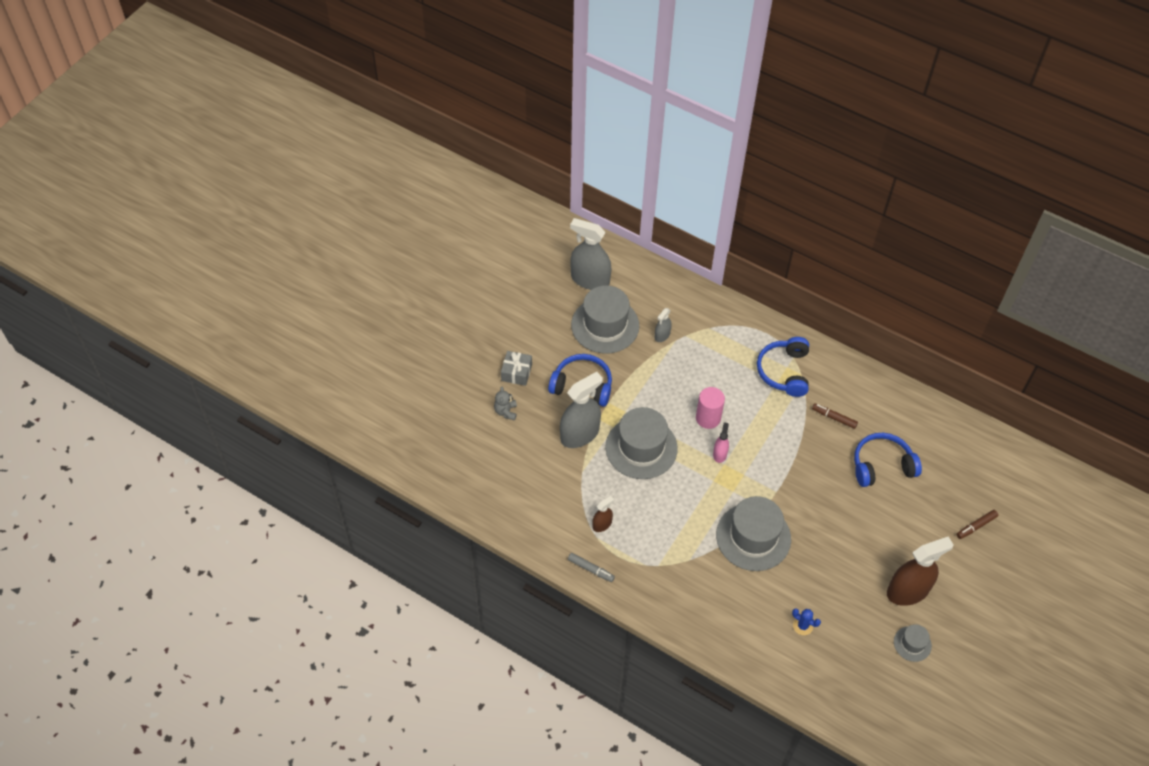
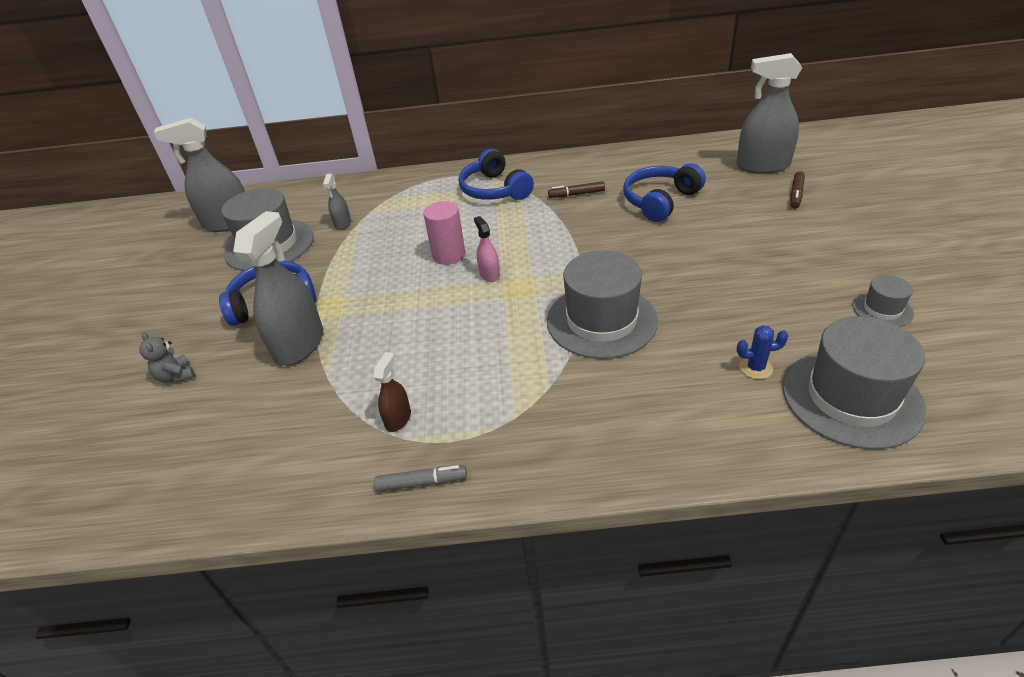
camera: 30 degrees left, 15 degrees down
(516, 372) = (173, 332): grey gift -> none
(641, 447) = (391, 316): grey hat -> grey hat (851, 397)
(907, 591) = (811, 271): brown spray bottle -> none
(987, 483) = (762, 166): none -> grey spray bottle

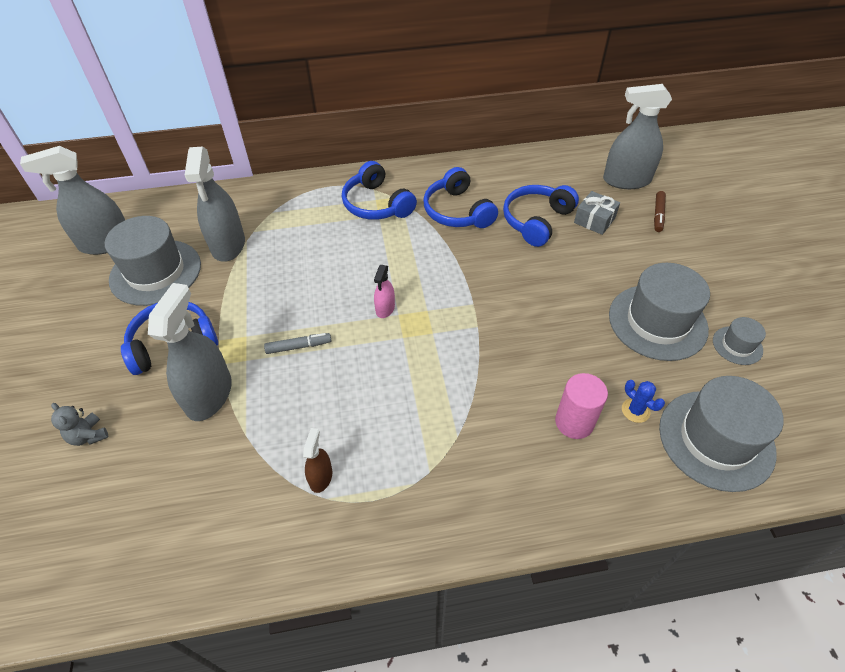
camera: 10 degrees left, 10 degrees up
(342, 223) = (228, 245): grey spray bottle -> grey spray bottle, size x2.06
(422, 482) = (353, 546): grey marker -> grey marker (299, 346)
(449, 255) = (342, 285): pink cylinder -> pink cylinder (574, 422)
(489, 274) = (385, 308): pink spray bottle -> pink spray bottle turned 135 degrees counterclockwise
(576, 194) = (457, 211): brown marker -> blue headphones
(601, 320) = (496, 361): grey hat -> grey hat (657, 322)
(723, 200) = (594, 220): none -> grey gift
(755, 368) = (635, 410): blue cactus -> blue cactus turned 60 degrees clockwise

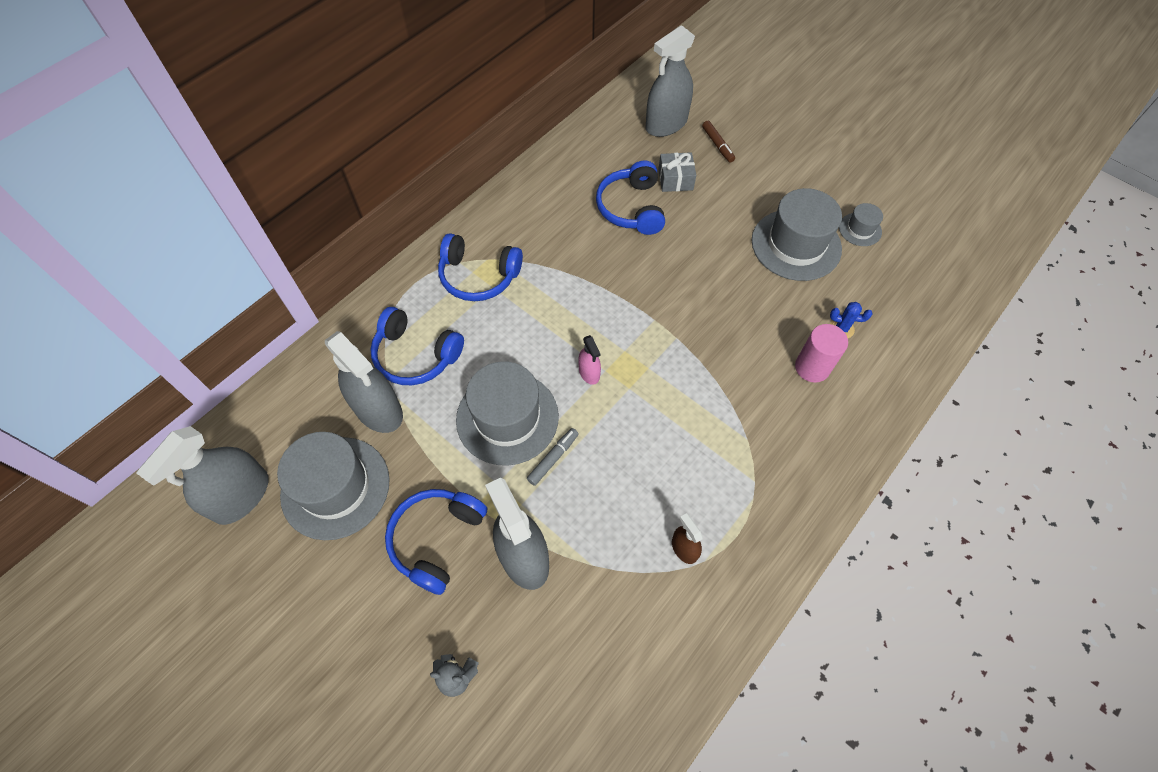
camera: 40 degrees left, 10 degrees up
(457, 211) = (558, 239): blue headphones -> blue headphones (415, 355)
(716, 439) = (904, 314): grey hat -> grey hat (507, 418)

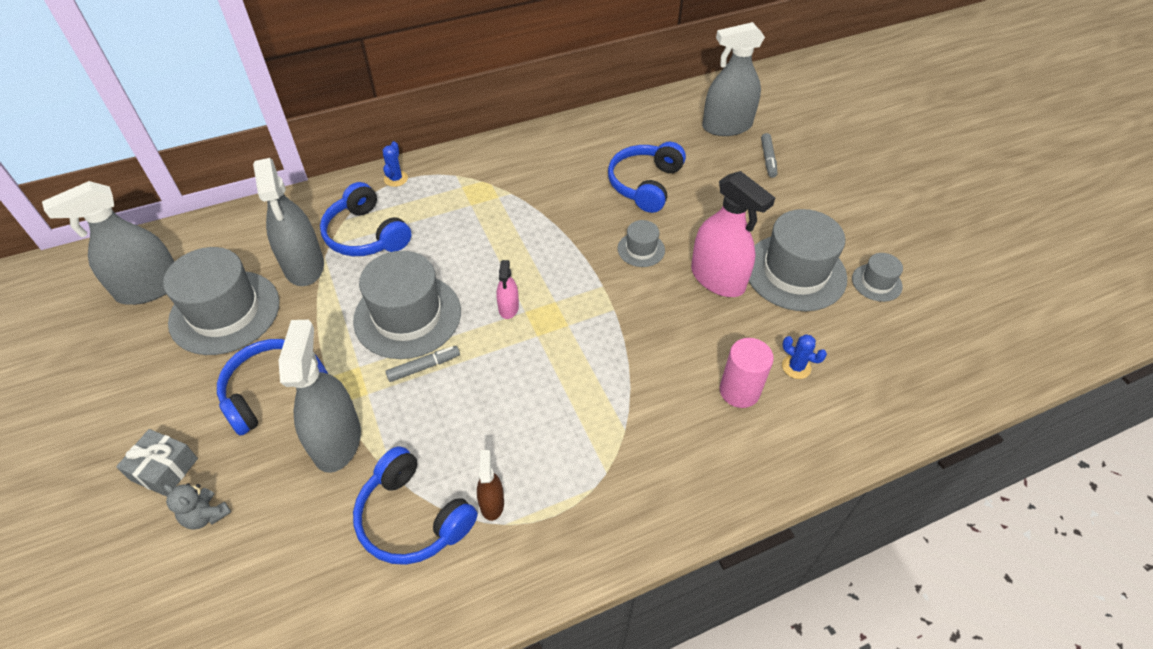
camera: 25 degrees right, 10 degrees down
(405, 287) = (396, 179): none -> blue cactus
(478, 276) = (464, 192): blue headphones -> blue headphones (412, 518)
(665, 272) = (641, 249): none -> grey hat
(675, 179) = (705, 174): grey gift -> grey gift (164, 469)
(717, 145) = (768, 159): brown marker -> grey marker
(741, 275) = (717, 279): none -> pink spray bottle

